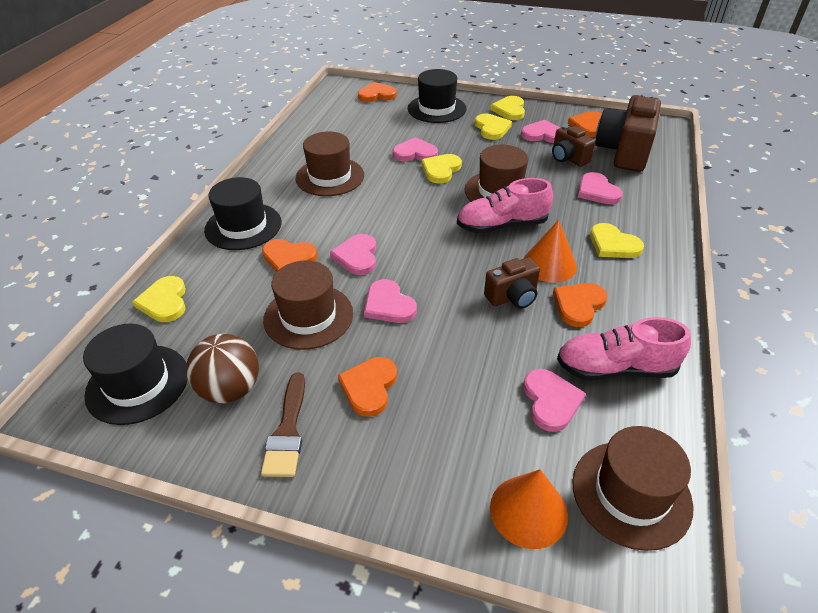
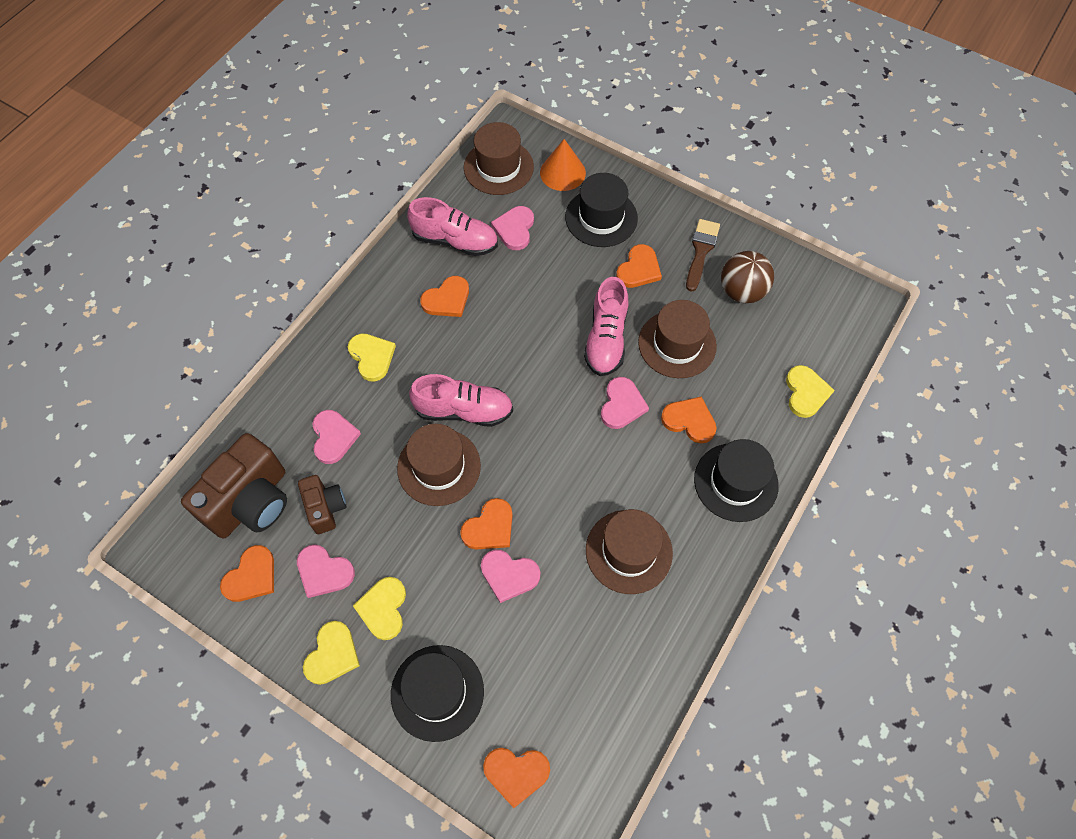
camera: 165 degrees left, 20 degrees up
(138, 384) = (813, 313): black hat -> black hat (601, 217)
(388, 305) = (606, 339): pink heart -> pink shoe
(441, 170) = (489, 527): yellow heart -> orange heart
(512, 297) = (497, 321): brown camera -> none
(549, 264) = (445, 348): orange cone -> none

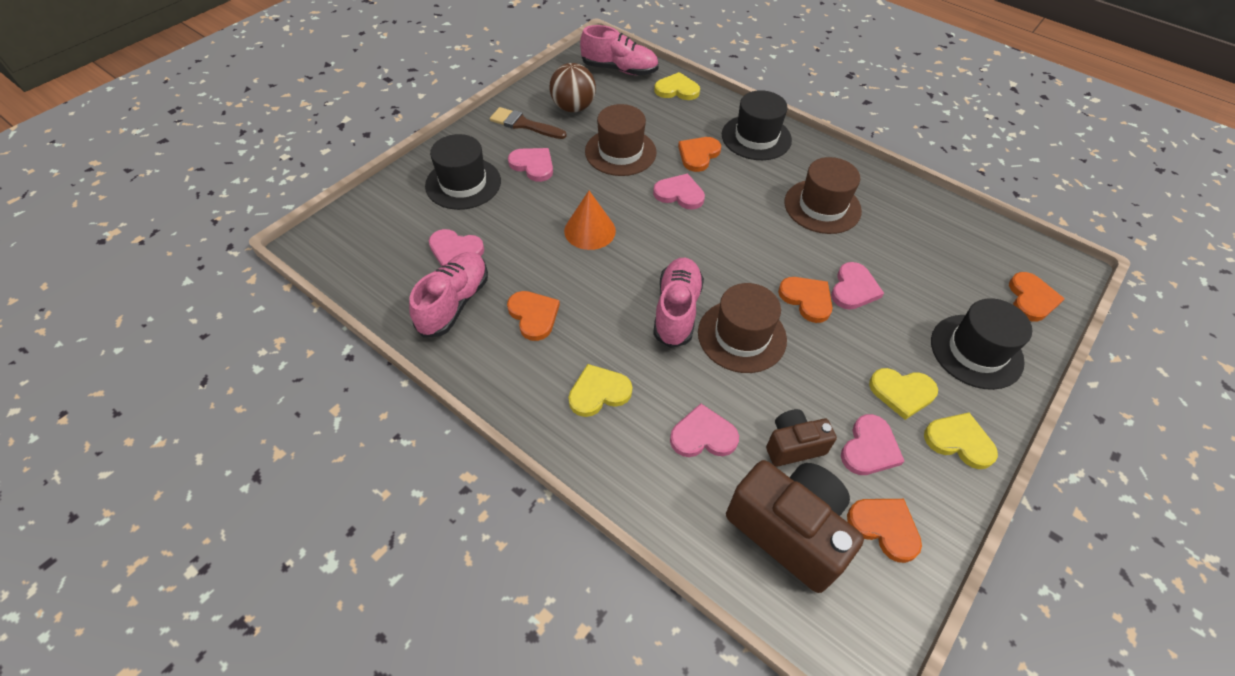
camera: 85 degrees left, 10 degrees down
(498, 167) = (363, 256): brown hat -> none
(562, 172) = (393, 205): orange cone -> orange cone (590, 230)
(606, 339) = (607, 196): pink shoe -> pink shoe (619, 69)
(639, 269) = (533, 165): orange heart -> pink heart

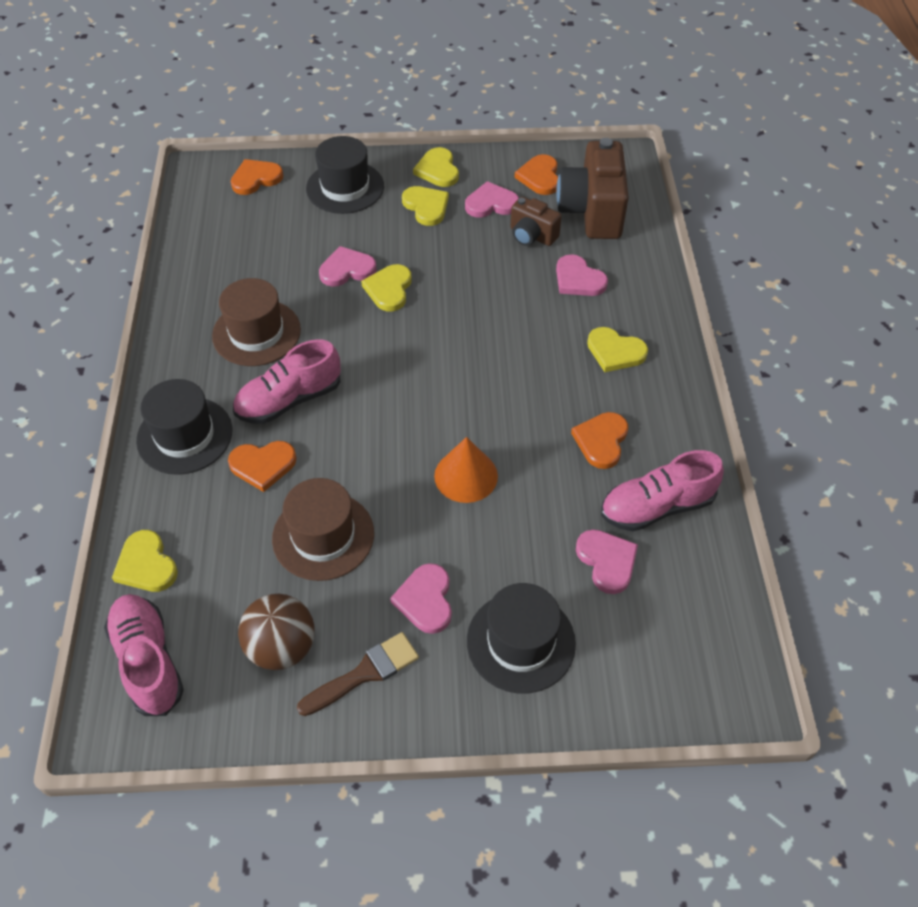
camera: 130 degrees left, 0 degrees up
(524, 124) = (364, 673): brown brush -> brown brush turned 105 degrees counterclockwise
(676, 310) = (489, 356): pink shoe -> pink shoe (289, 400)
(679, 194) = (342, 442): pink heart -> none
(742, 336) = (470, 306): brown hat -> none
(807, 299) = (389, 289): orange heart -> yellow heart

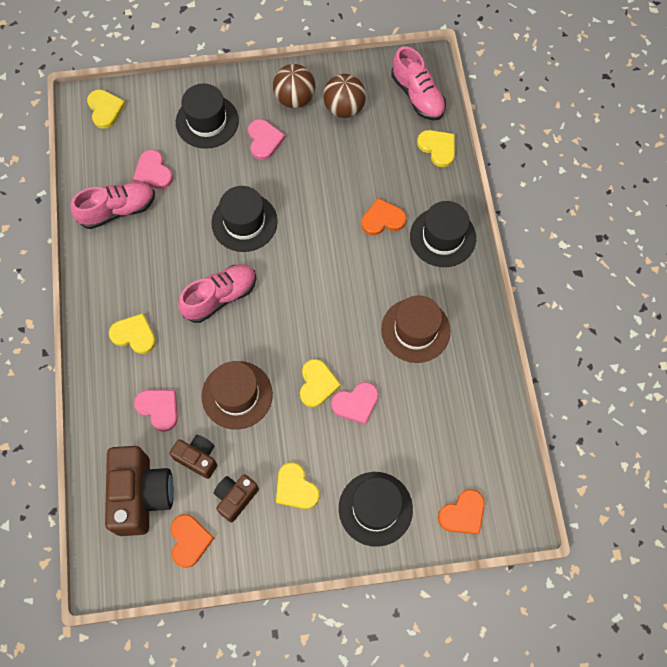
camera: 175 degrees right, 15 degrees up
(289, 400) = (376, 271): pink shoe -> pink shoe (220, 297)
(323, 536) = (332, 174): brown hat -> brown hat (237, 395)
(364, 673) = (295, 98): brown brush -> brown ball
(438, 170) = (289, 542): yellow heart -> yellow heart (105, 109)
(466, 476) = (244, 222): orange cone -> black hat
(491, 203) = (235, 498): pink heart -> brown camera
(601, 441) = (150, 256): orange heart -> none

